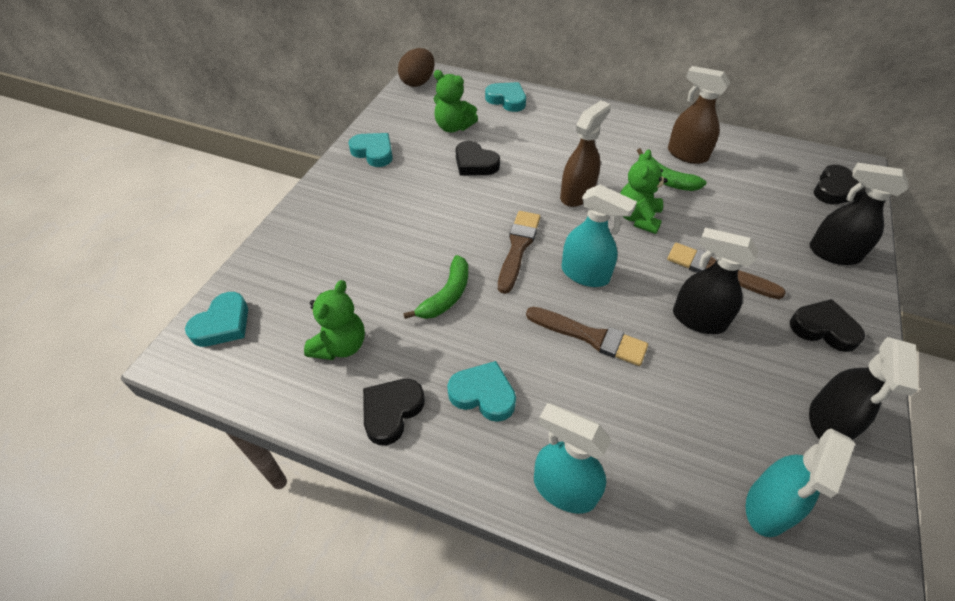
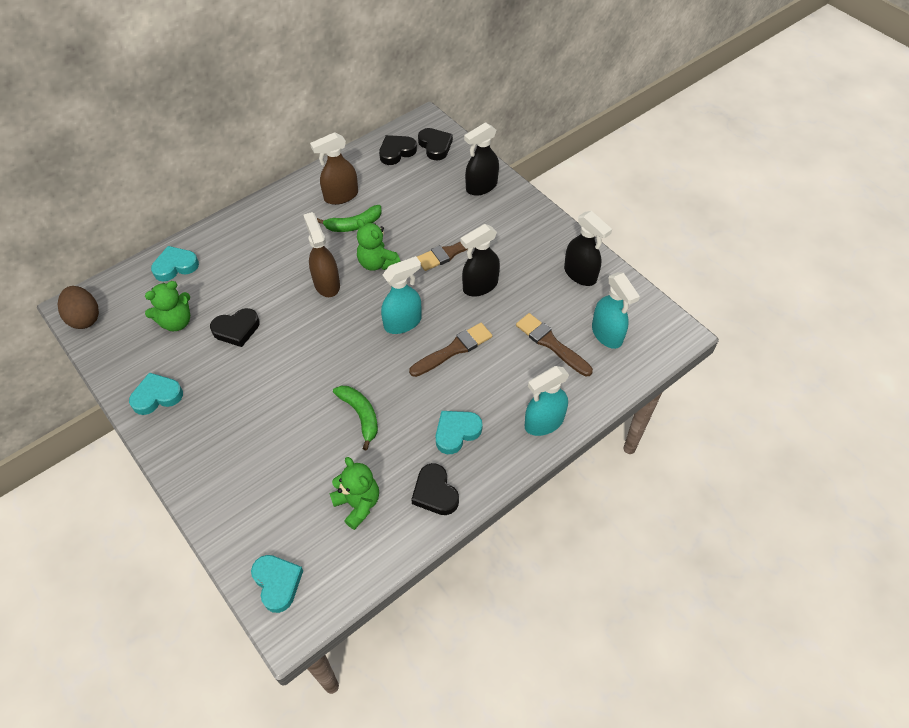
camera: 60 degrees left, 5 degrees up
(518, 247) = (349, 348): brown brush -> brown brush (551, 343)
(823, 328) = (526, 232): black heart -> black heart (396, 152)

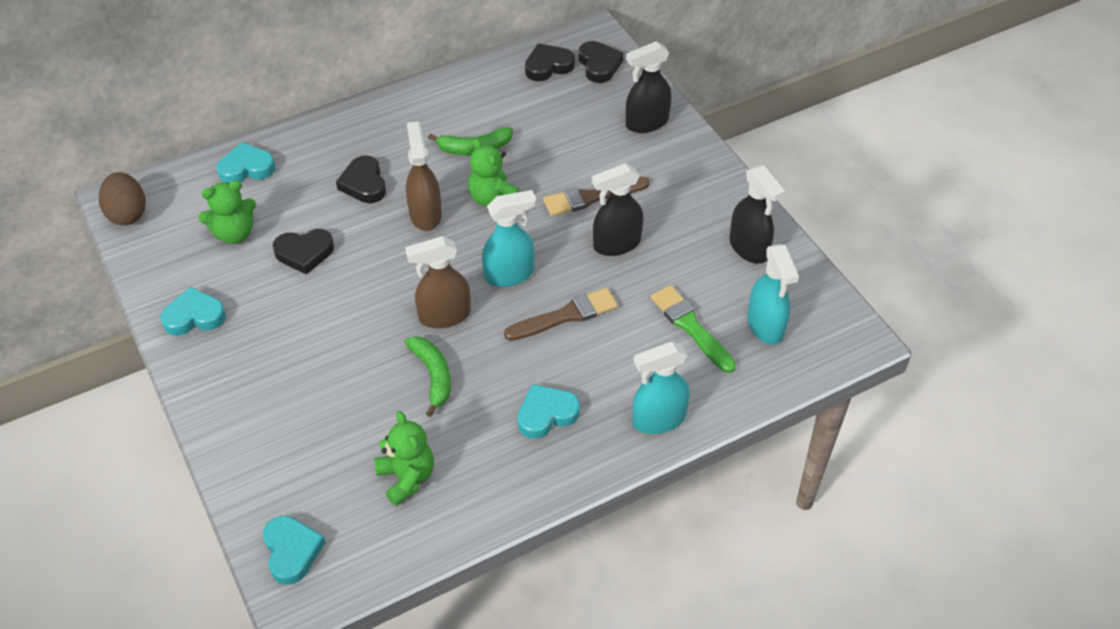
camera: 10 degrees right, 5 degrees down
(340, 196) = (466, 111): brown spray bottle -> brown spray bottle (444, 316)
(435, 492) = (503, 480): black heart -> black heart (364, 184)
(551, 343) = (690, 327): brown brush -> green brush

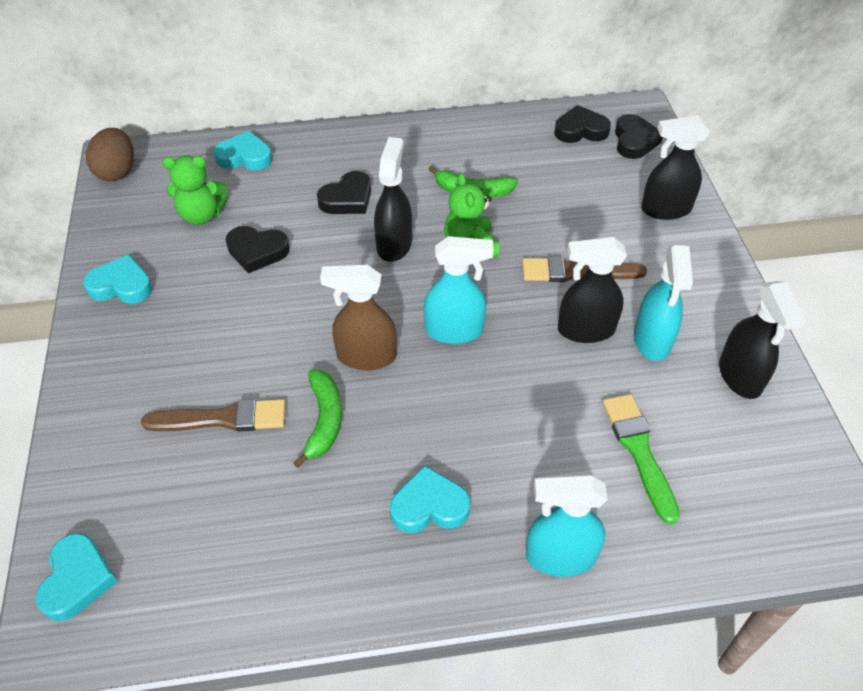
camera: 20 degrees right, 0 degrees up
(364, 184) = (347, 199): black heart -> black heart turned 135 degrees counterclockwise
(407, 478) = (241, 532): green teddy bear -> none
(425, 214) = (394, 244): brown spray bottle -> black spray bottle
(565, 316) = (497, 395): brown brush -> brown brush (223, 419)
(765, 326) = (732, 478): turquoise spray bottle -> turquoise spray bottle (652, 340)

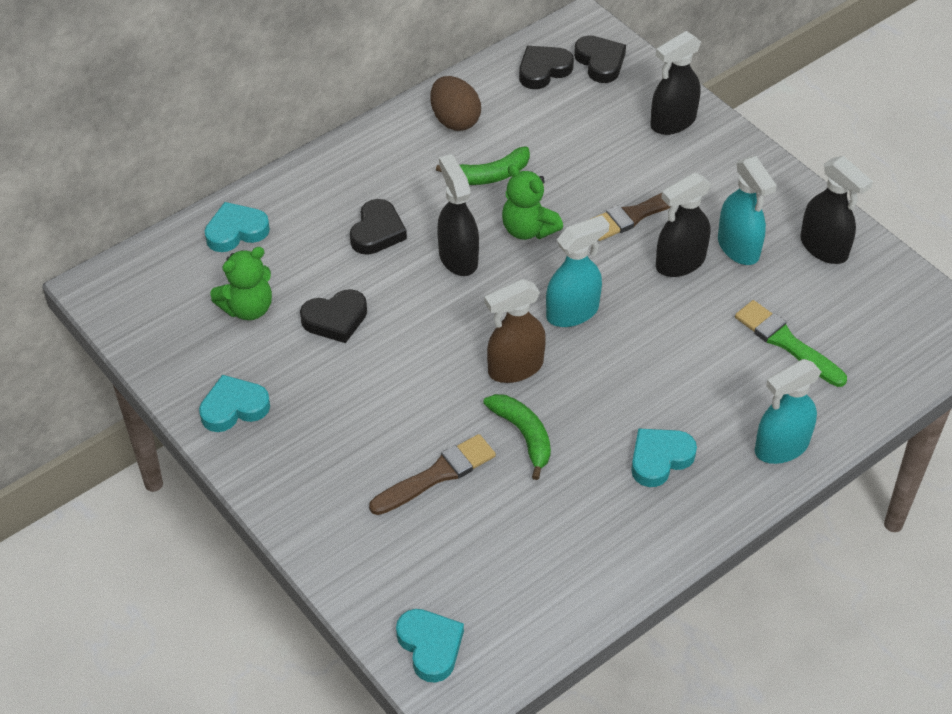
camera: 30 degrees left, 0 degrees up
(117, 171) = (115, 301): brown egg -> brown egg (455, 120)

